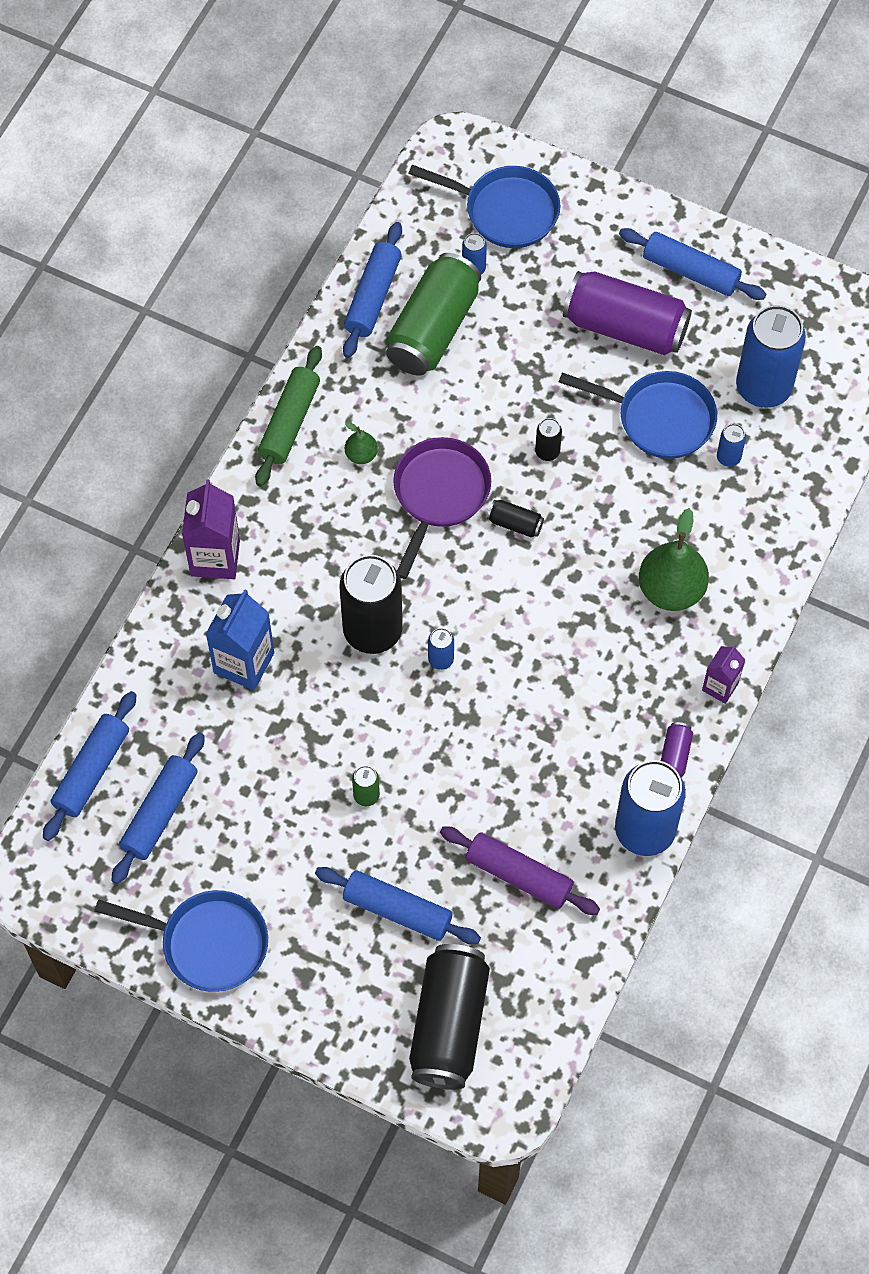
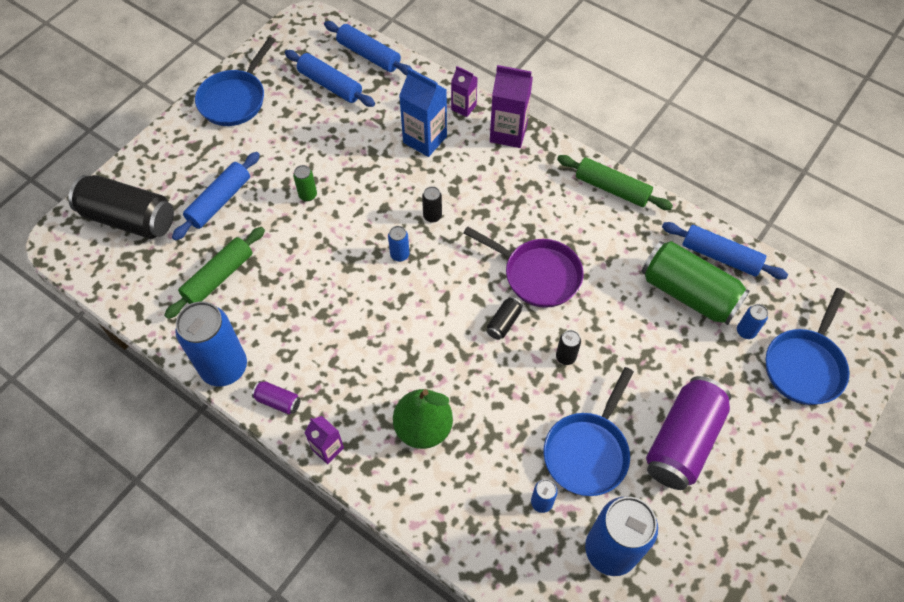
camera: 100 degrees right, 5 degrees down
(176, 622) = (463, 107): none -> purple carton
(361, 455) = (579, 229): green pear -> none
(372, 631) = (432, 216): black can -> black can, size x0.43
(519, 875) = (218, 277): purple rolling pin -> green rolling pin
(690, 271) = (740, 510): blue rolling pin -> none

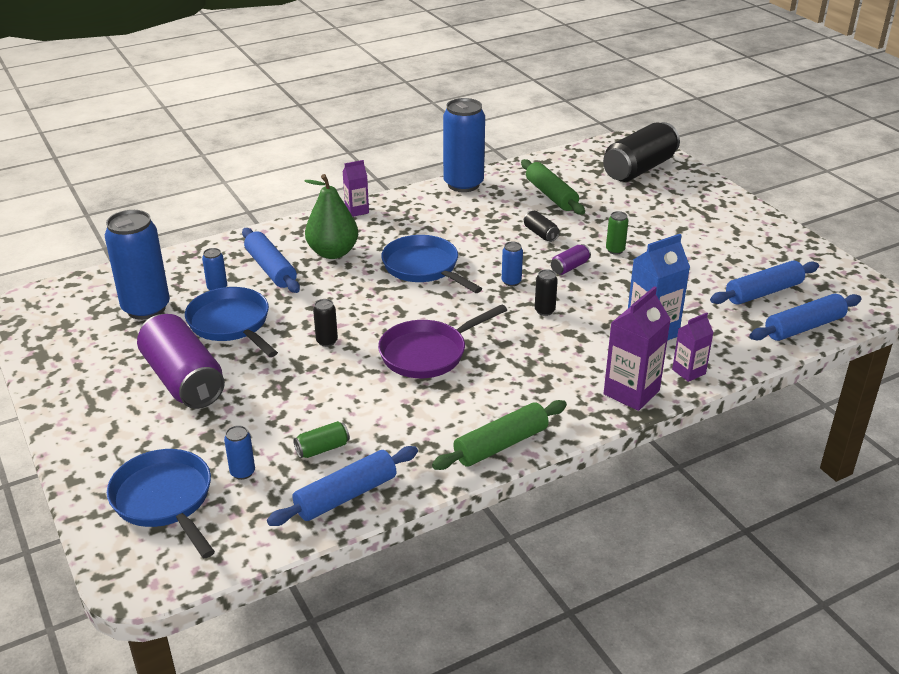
camera: 115 degrees right, 25 degrees down
(219, 201) = (634, 208): blue rolling pin -> blue rolling pin (270, 269)
(235, 99) = (764, 236): blue pan -> blue pan (424, 268)
(278, 401) = (415, 199): purple can -> purple can (570, 267)
(504, 322) = (392, 318): black can -> black can (540, 234)
(688, 293) = (322, 449): green can -> green can, size x0.43

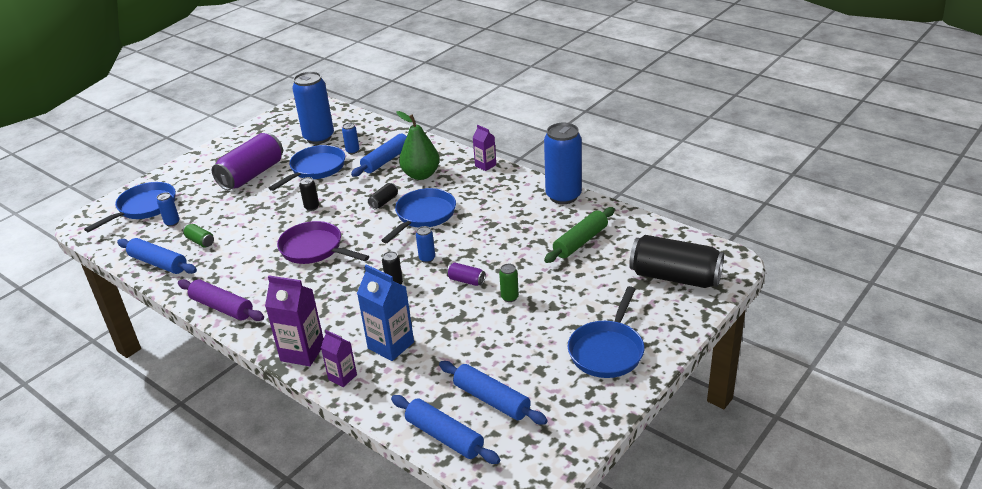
camera: 70 degrees right, 0 degrees up
(501, 444) = (222, 307): green rolling pin -> purple rolling pin
(540, 234) = (510, 253): black can -> black can (384, 202)
(722, 223) = (607, 350): none -> blue pan

